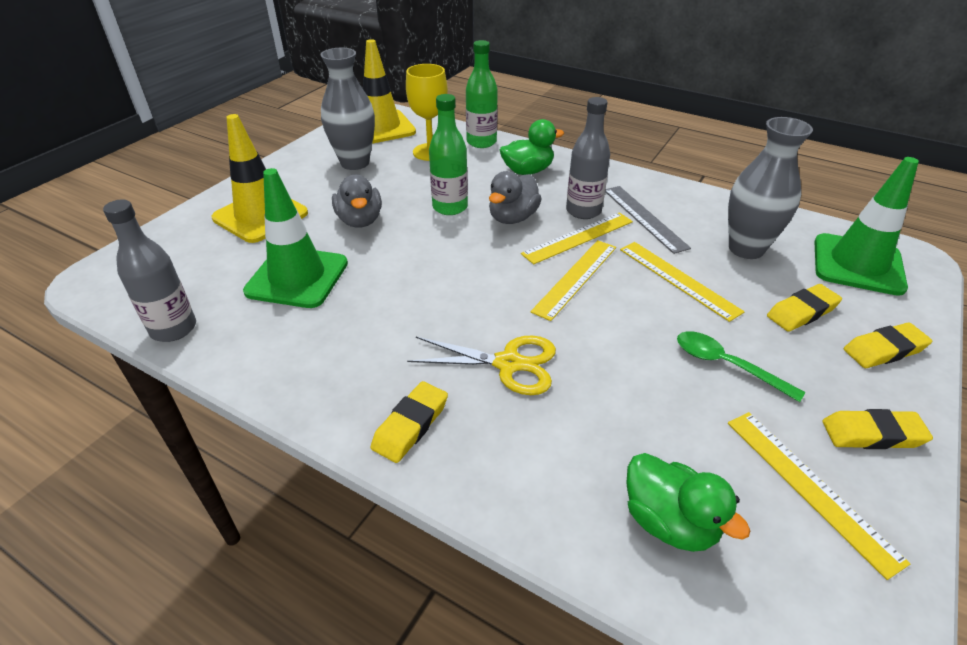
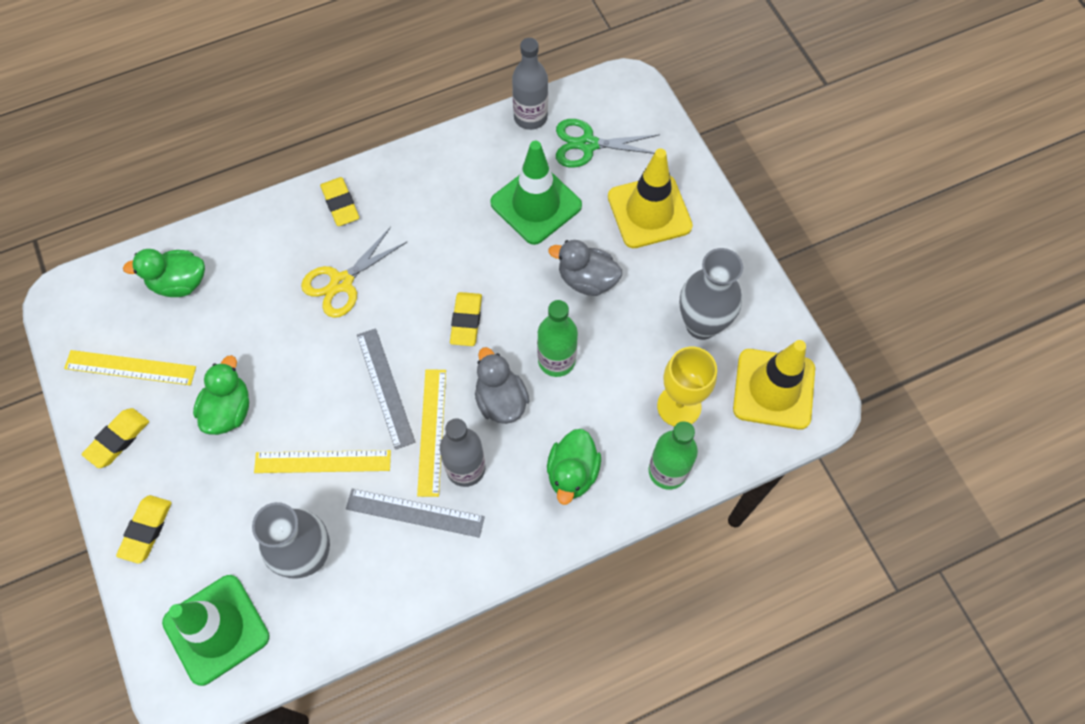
camera: 125 degrees right, 25 degrees up
(195, 275) = (588, 144): none -> green scissors
(575, 278) = (385, 387): yellow ruler -> grey ruler
(726, 365) = (229, 410): green spoon -> green duck
(802, 312) = (219, 516): yellow eraser -> yellow eraser (466, 321)

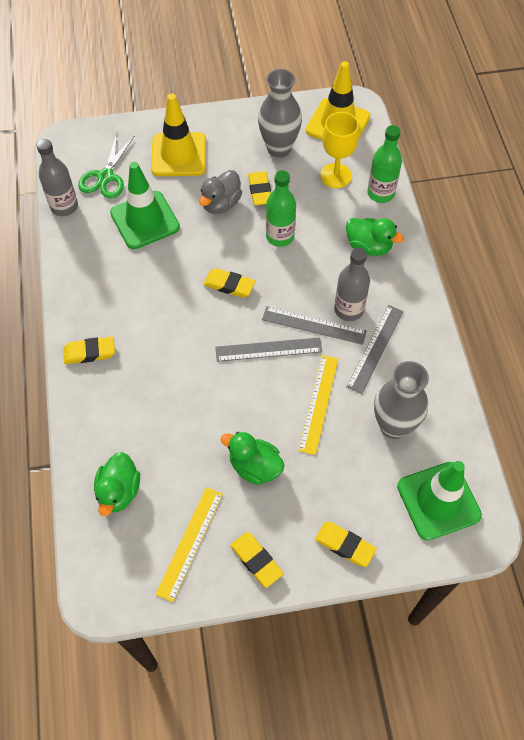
camera: 75 degrees left, 5 degrees down
(342, 282) = (165, 364): yellow scissors -> none
(432, 431) = (314, 325): yellow ruler -> grey ruler
(501, 400) = (301, 277): grey duck -> none
(622, 319) = (260, 191): none -> yellow eraser

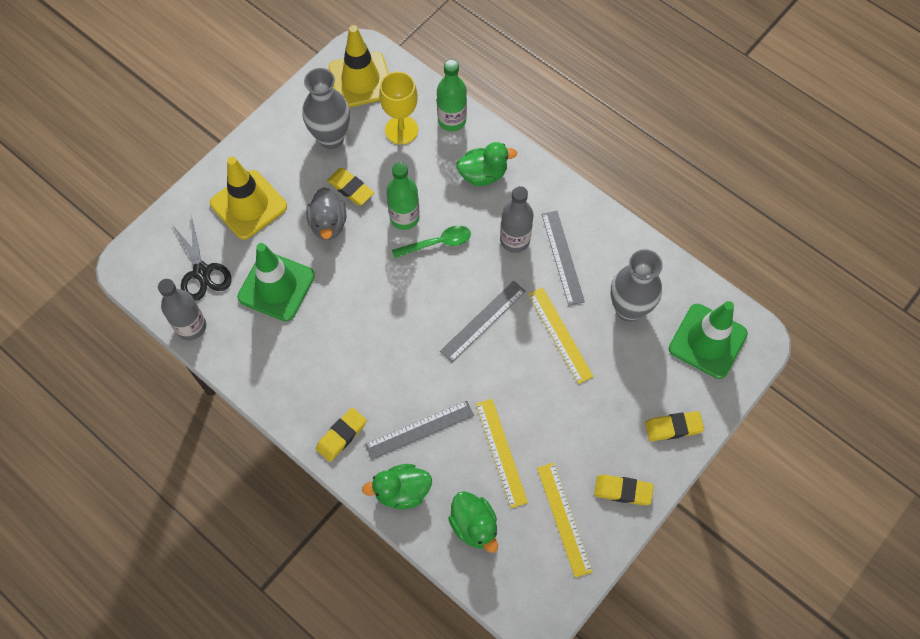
camera: 40 degrees left, 5 degrees up
(106, 177) = (202, 272): green scissors -> black scissors
(190, 454) = (501, 452): none -> yellow ruler
(229, 285) = (402, 291): yellow eraser -> none
(254, 466) = (557, 422): green duck -> green duck (402, 491)
(287, 271) = (437, 243): none -> green spoon
(314, 325) = (500, 274): grey ruler -> grey ruler (419, 430)

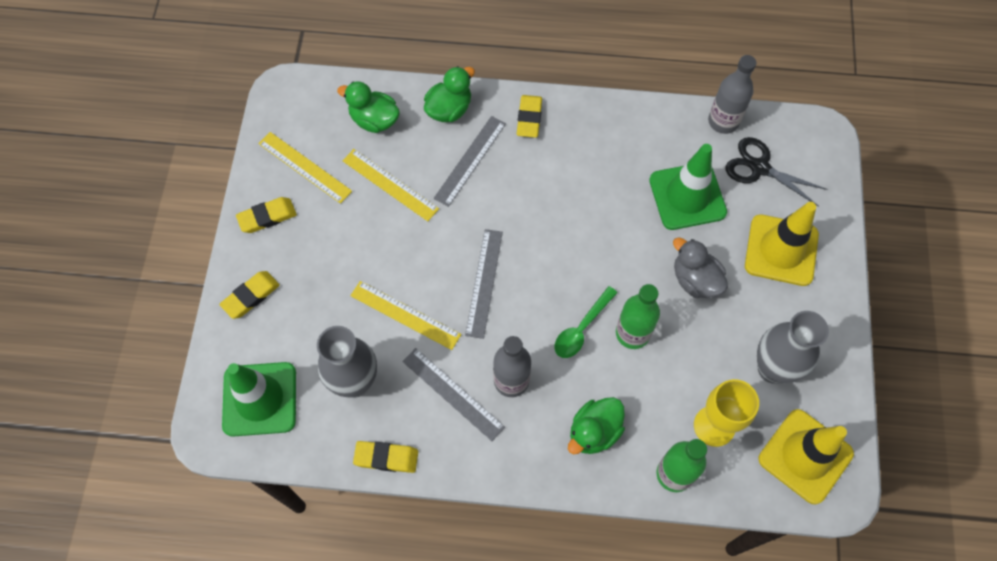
camera: 145 degrees right, 0 degrees up
(350, 188) = (706, 328): yellow eraser -> yellow eraser (386, 458)

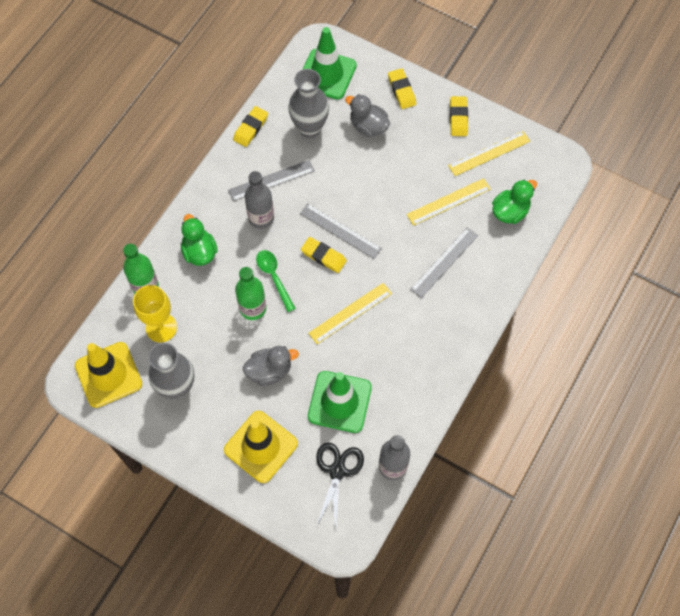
camera: 115 degrees right, 0 degrees up
(322, 313) = (368, 126): none -> grey duck
(405, 315) = (341, 174): yellow ruler -> yellow ruler (350, 313)
(449, 109) = (497, 266): green duck -> none
(470, 160) = (444, 262): grey ruler -> grey ruler turned 75 degrees clockwise
(529, 118) = (463, 319): yellow eraser -> yellow eraser (323, 256)
(759, 168) = (337, 471): black scissors -> black scissors turned 45 degrees counterclockwise

